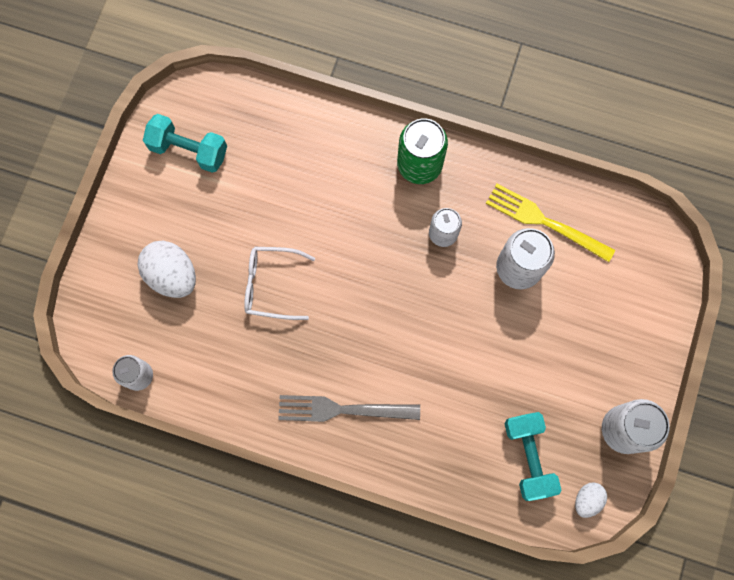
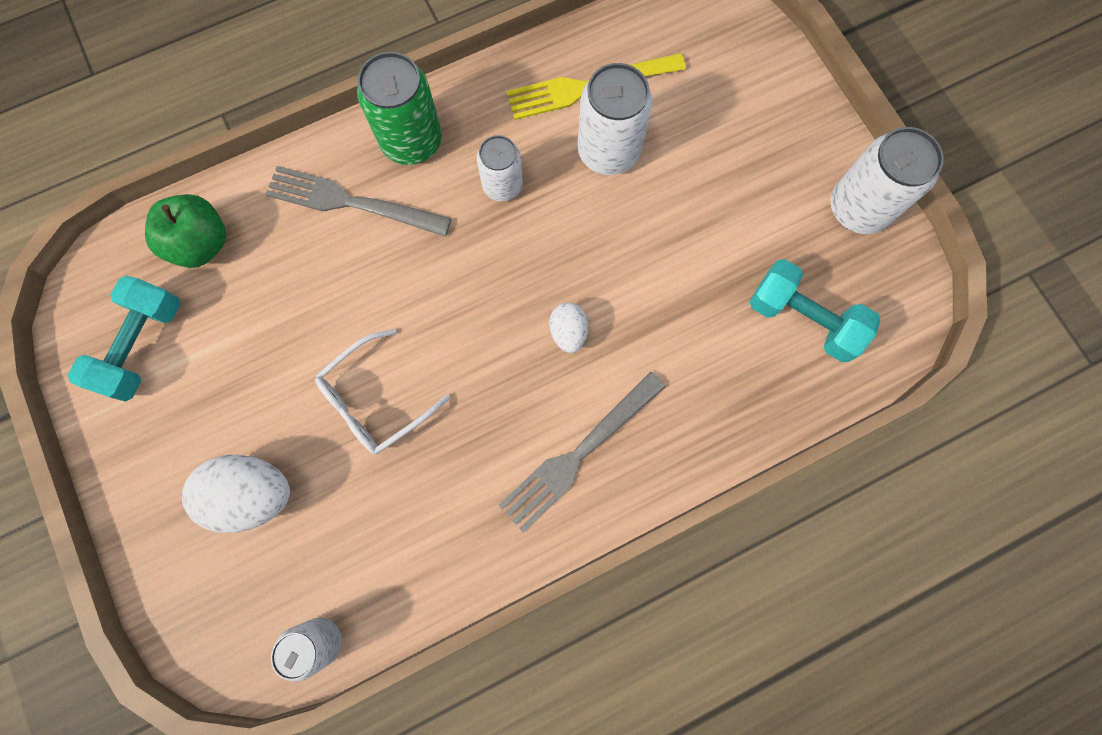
camera: 45 degrees left, 0 degrees up
(189, 150) = (143, 345): turquoise dumbbell -> turquoise dumbbell turned 45 degrees counterclockwise
(263, 122) = (202, 243): none -> green apple
(356, 169) = (350, 202): none -> grey fork
(587, 499) = (896, 305): white egg -> white egg (568, 332)

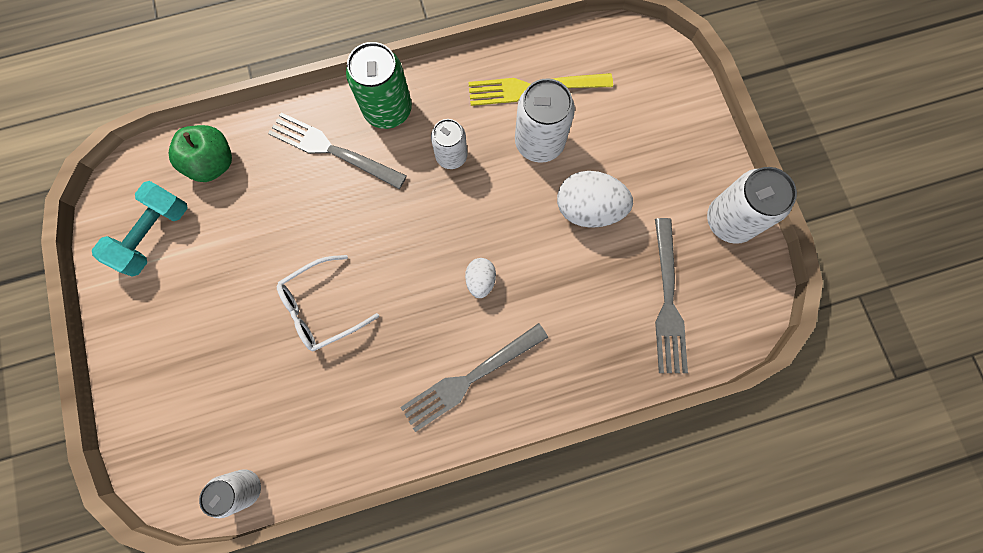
camera: 10 degrees right, 0 degrees up
(253, 494) = (215, 364): white egg -> white egg (588, 209)
(802, 319) = (668, 302): turquoise dumbbell -> grey fork

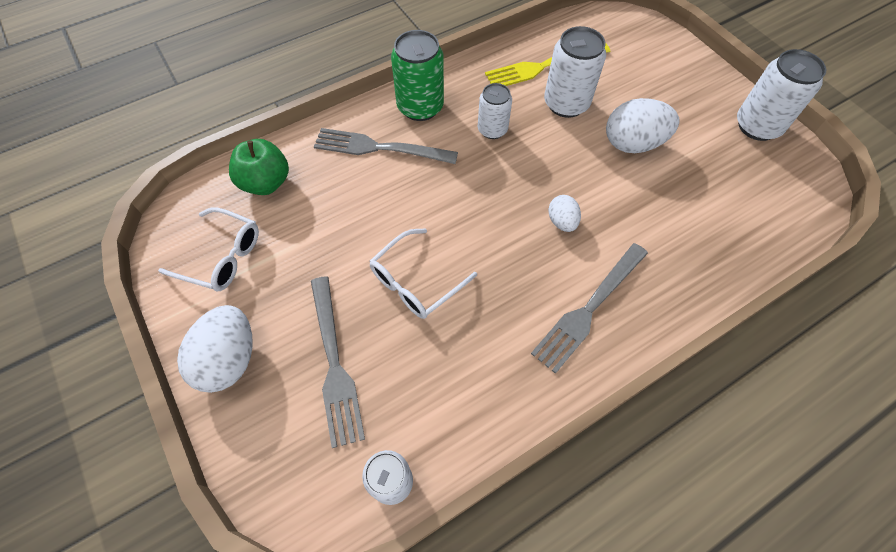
camera: 15 degrees left, 15 degrees down
(139, 340) = (229, 359): none -> white egg
(154, 235) = (221, 256): turquoise dumbbell -> white glasses
(668, 302) = (739, 199): grey fork -> grey fork (335, 364)

